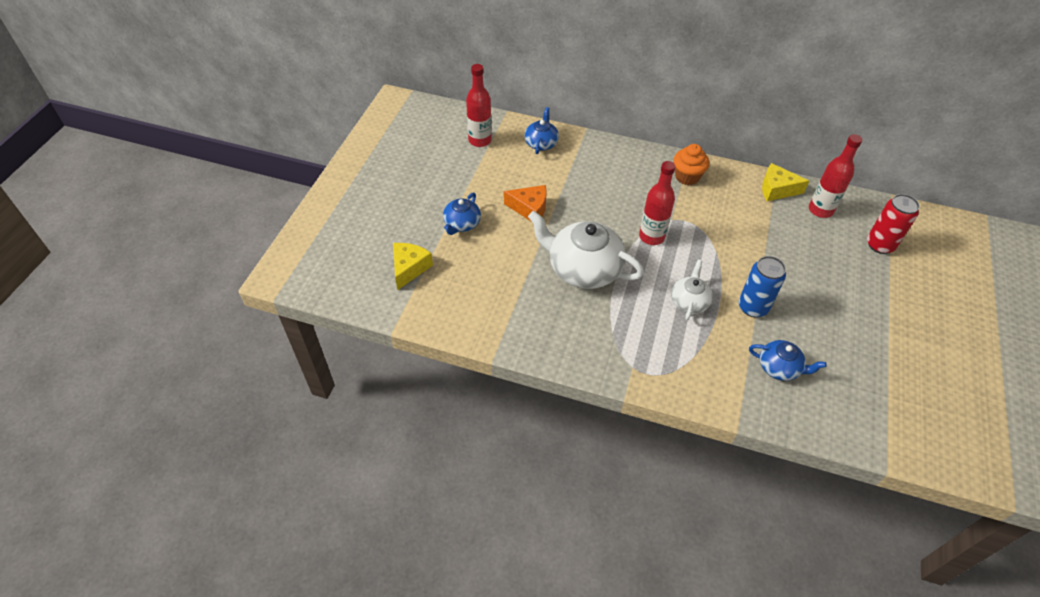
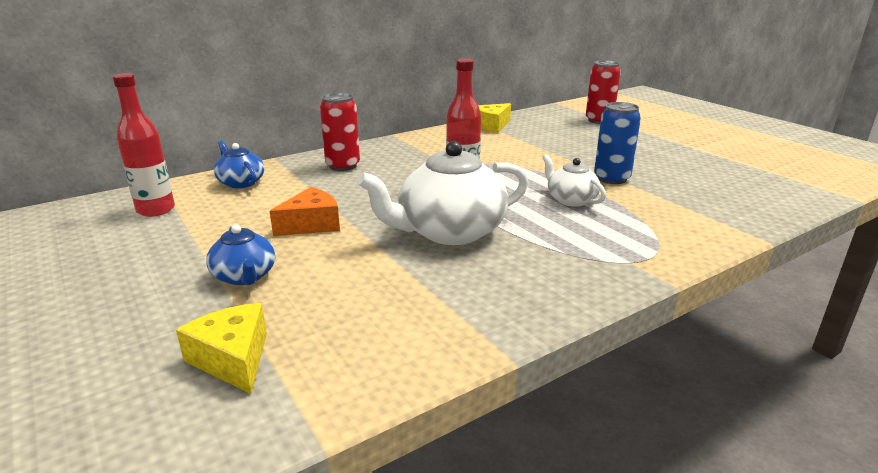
camera: 50 degrees left, 25 degrees down
(612, 166) = (343, 166): none -> red can
(687, 177) = (418, 145): orange cupcake -> none
(779, 368) = (699, 195): blue teapot -> none
(820, 210) = (536, 122): red bottle -> none

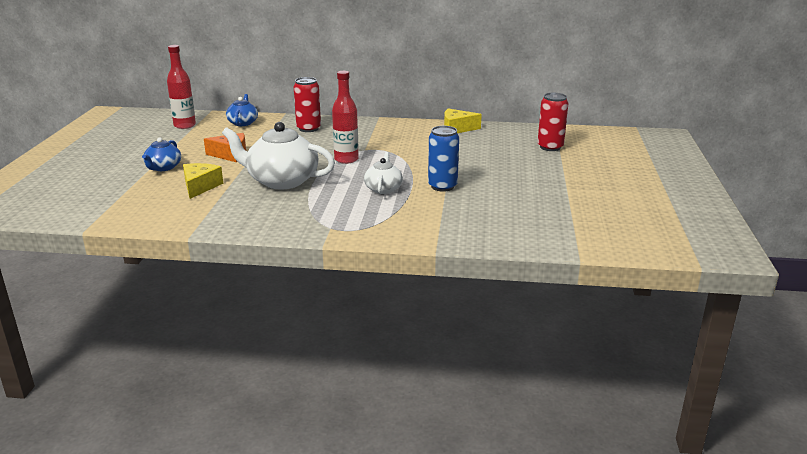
camera: 40 degrees right, 0 degrees up
(233, 359) = (107, 195): yellow cheese -> yellow cheese (200, 187)

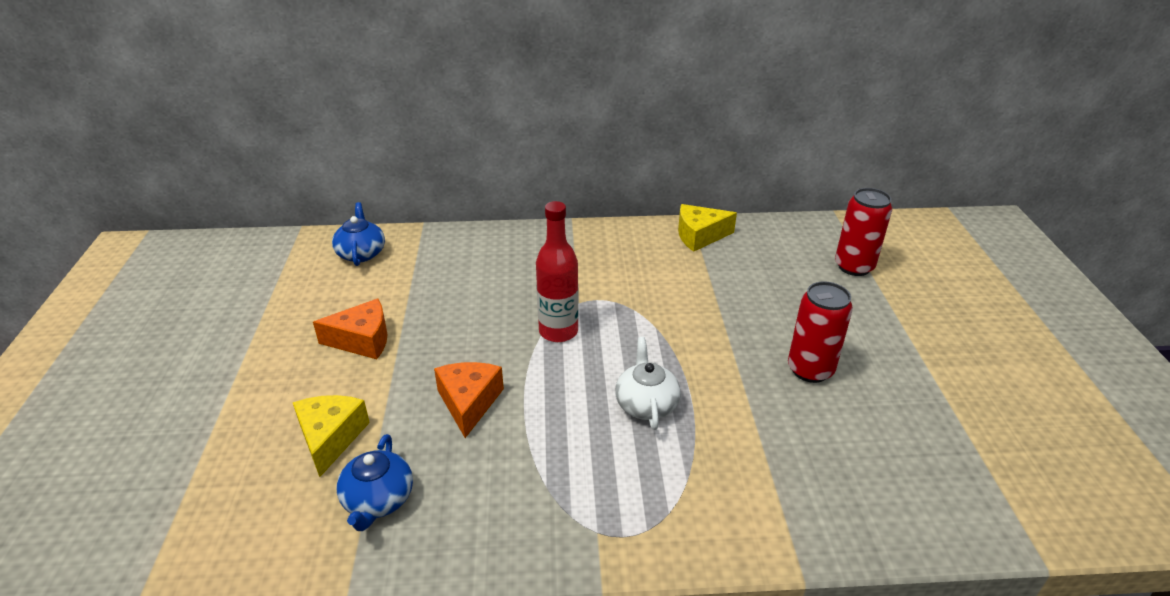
camera: 10 degrees left, 10 degrees up
(163, 167) = (251, 389): blue teapot -> blue teapot (378, 500)
(184, 125) = (265, 270): red bottle -> none
(281, 181) = (469, 402): white teapot -> orange cheese
(308, 128) = (472, 258): red can -> red can (810, 369)
(442, 186) = (738, 386): blue can -> none

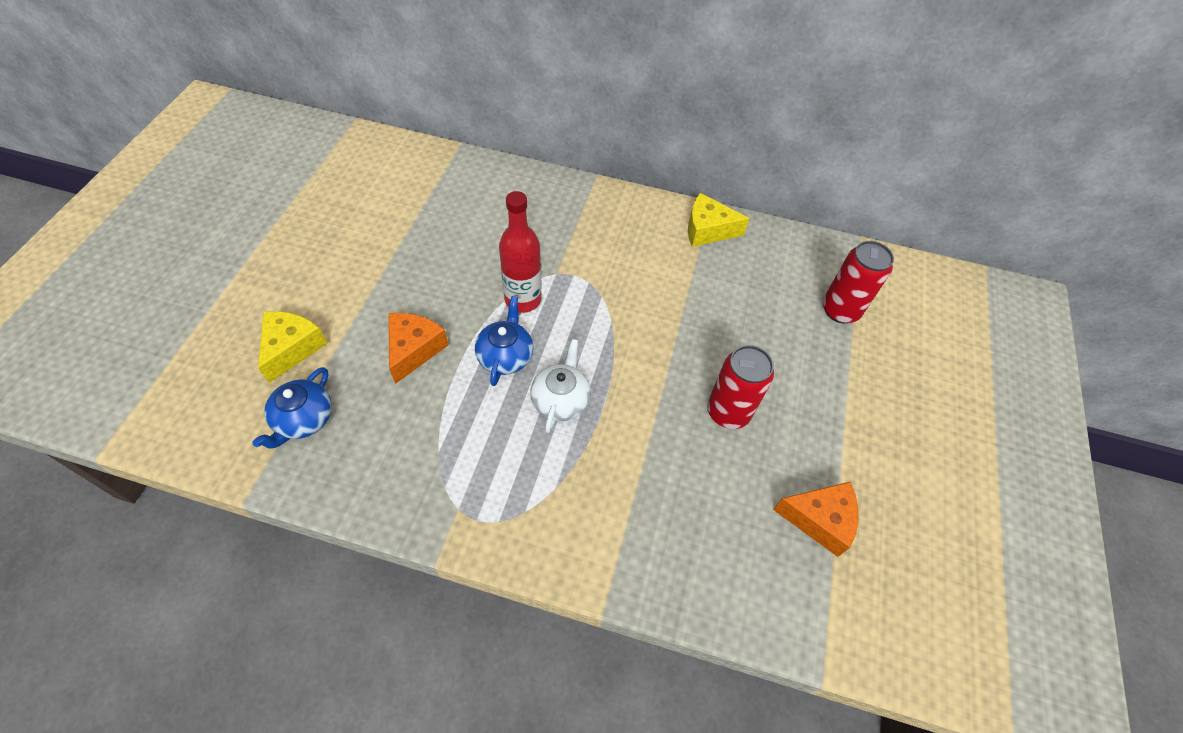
camera: 15 degrees right, 20 degrees up
(361, 253) = (393, 163): blue teapot -> blue teapot (505, 355)
(362, 340) = (356, 258): orange cheese -> orange cheese (819, 520)

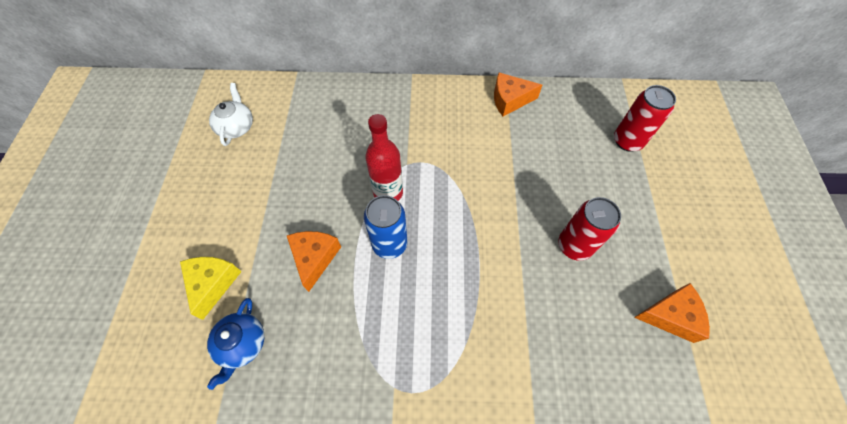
camera: 10 degrees left, 5 degrees up
(505, 355) = (389, 244): blue teapot -> blue can
(561, 400) = (445, 270): white teapot -> white teapot (236, 127)
(707, 230) = (510, 100): yellow cheese -> orange cheese

